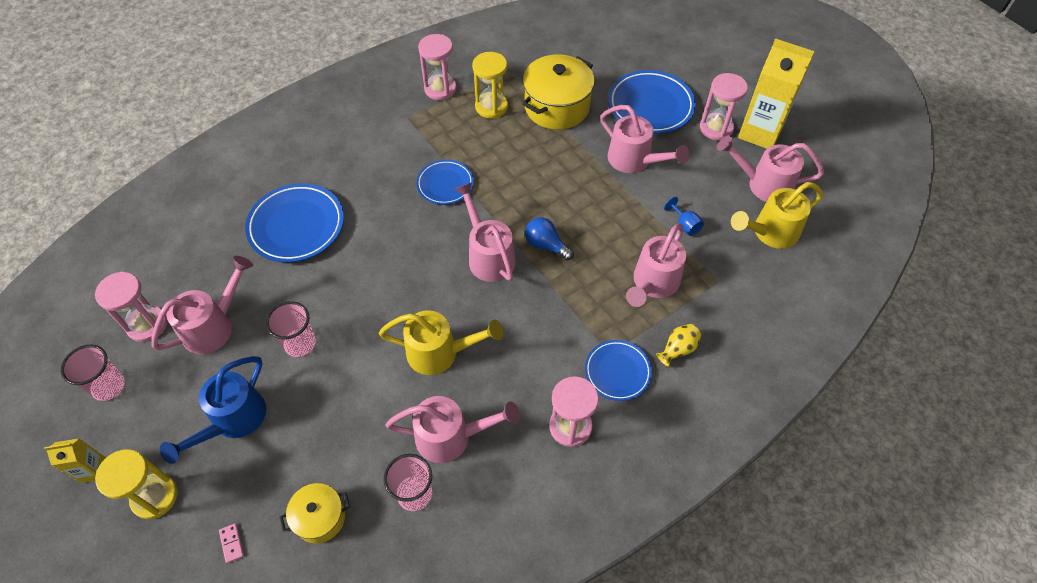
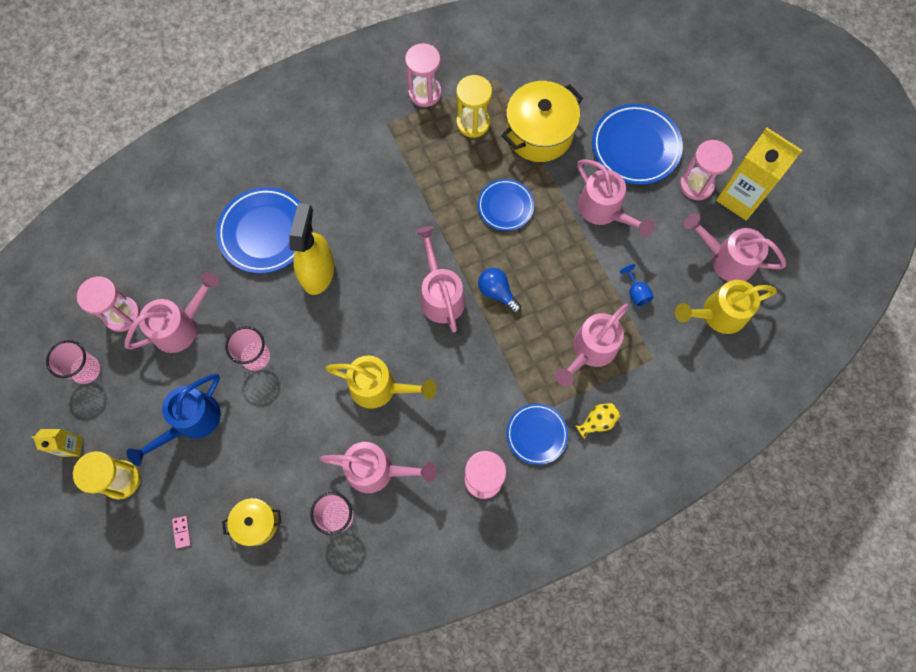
camera: 10 degrees right, 15 degrees up
(356, 253) = (317, 272): none -> yellow spray bottle
(445, 184) = (412, 208): blue plate -> blue plate (505, 206)

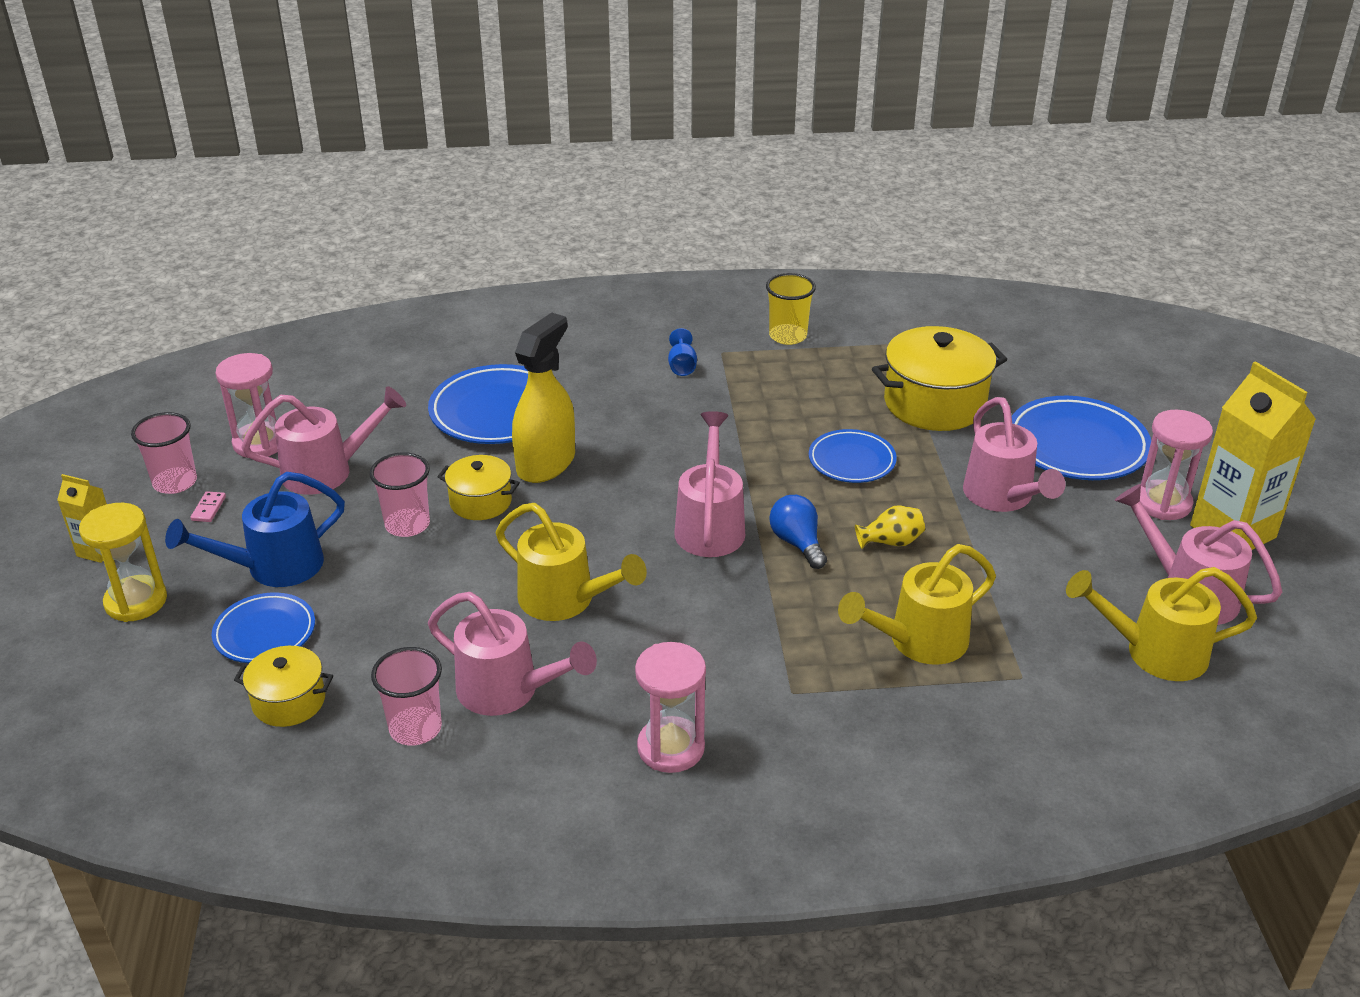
camera: 20 degrees right, 35 degrees down
(182, 532) = (176, 680): pink domino -> pink domino (208, 508)
(292, 321) = (480, 502): none -> yellow pot
(425, 93) = (788, 336): pink hourglass -> yellow cup
(473, 123) = (842, 375): yellow hourglass -> none
(536, 434) = (786, 717): blue plate -> blue plate (265, 633)
(590, 351) = (918, 642): pink watering can -> yellow watering can
(597, 422) = (895, 728): yellow vase -> yellow vase (891, 542)
(636, 292) = (1021, 595): blue goblet -> blue goblet (682, 366)

